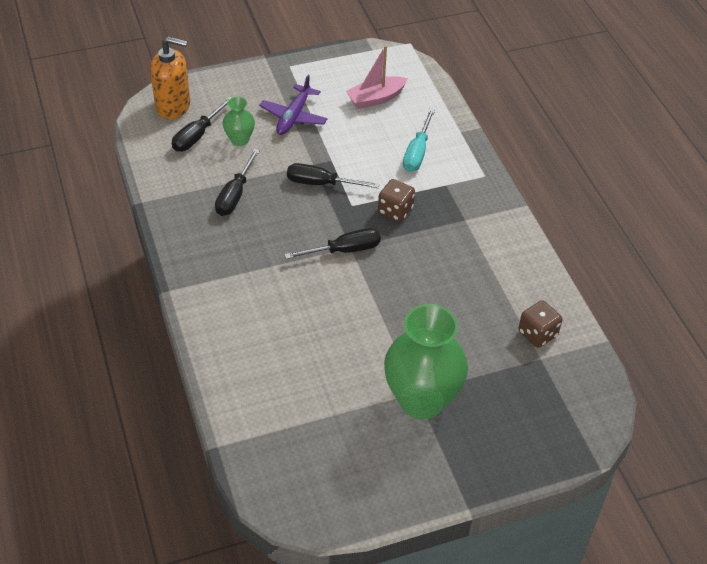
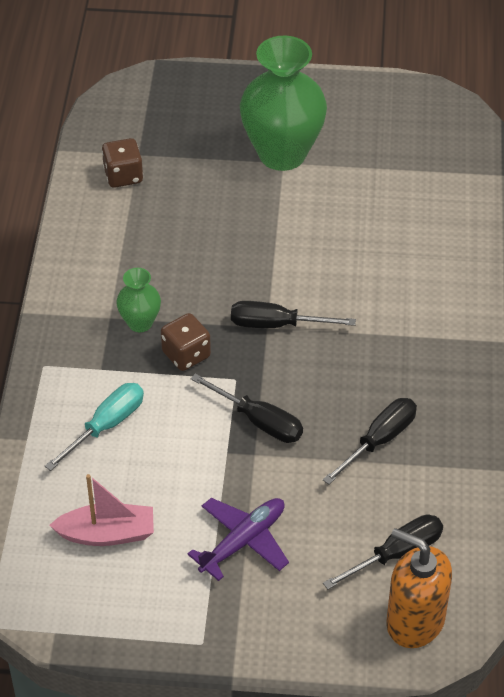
camera: 155 degrees left, 0 degrees up
(239, 140) = (338, 526): green vase -> green vase (140, 323)

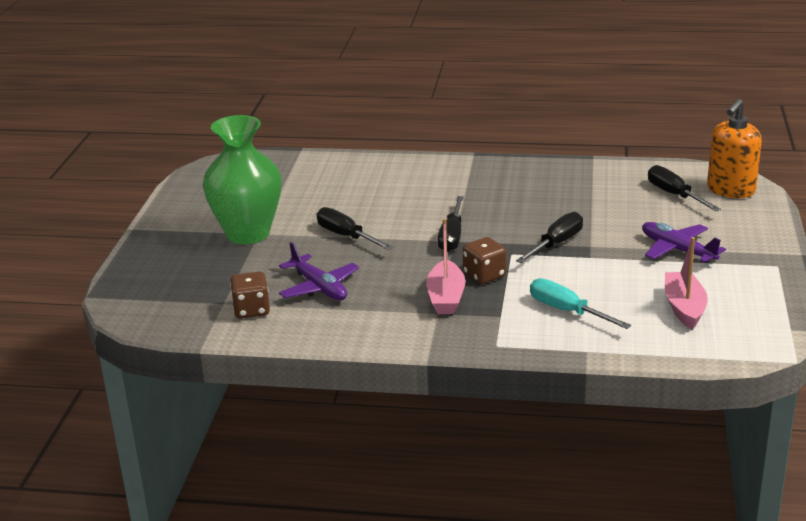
camera: 85 degrees left, 20 degrees down
(140, 323) = (446, 297): green vase -> pink boat
(165, 221) = (319, 287): none -> purple plane
(379, 440) = (571, 199): black screwdriver -> black screwdriver (346, 236)

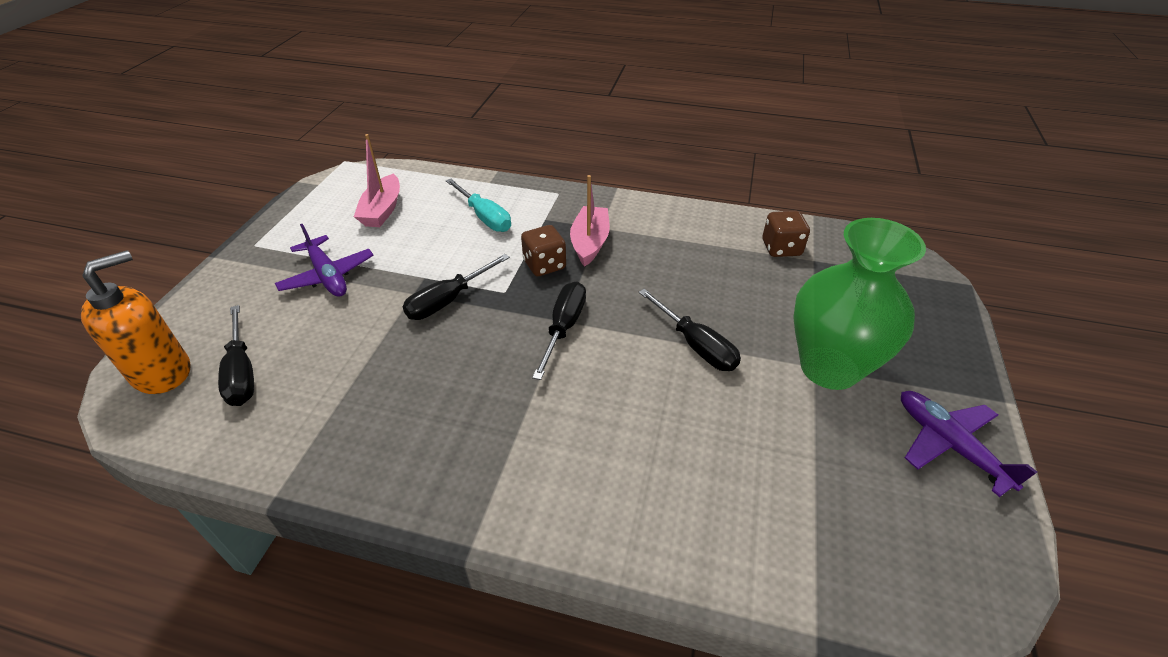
camera: 175 degrees left, 15 degrees up
(319, 287) = (718, 268): purple plane -> purple plane (949, 445)

